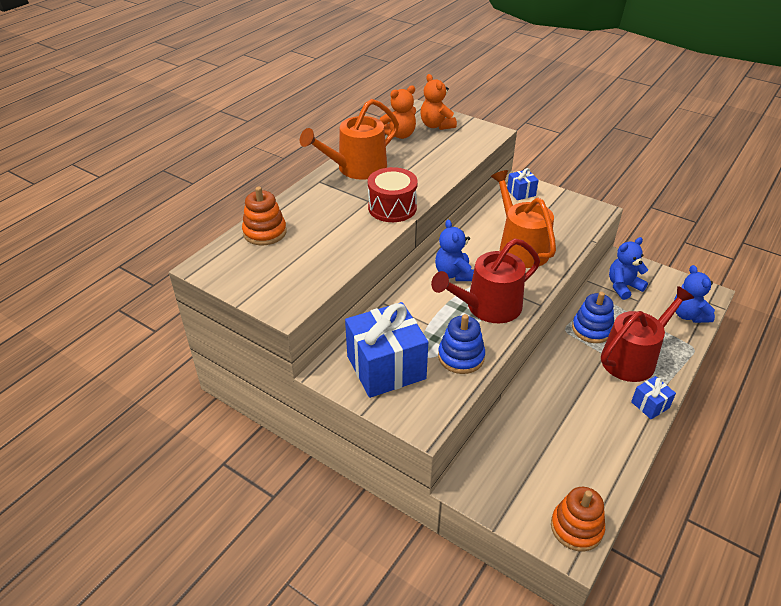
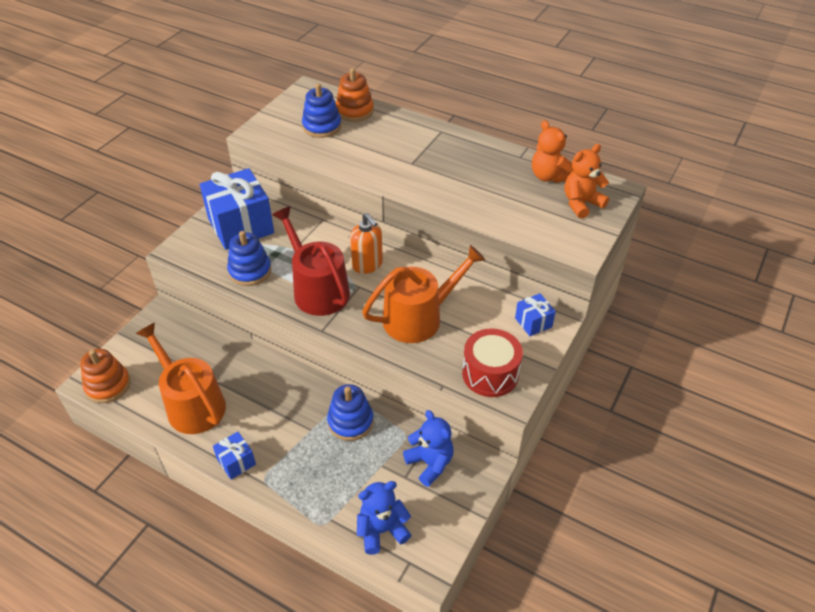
camera: 85 degrees right, 5 degrees up
(288, 256) = (322, 126): none -> blue stacking toy
(357, 168) = (470, 152): orange watering can -> orange watering can (192, 404)
(392, 208) = (401, 179): red drum -> red drum (490, 374)
(454, 274) = (367, 265): blue teddy bear -> orange soap dispenser
(633, 358) = (305, 456): red watering can -> none

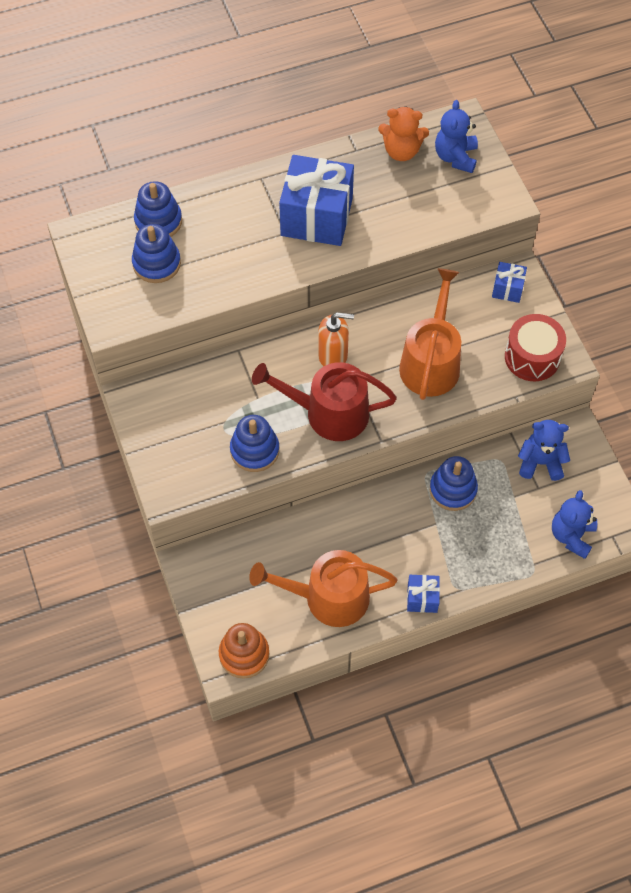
camera: 50 degrees left, 15 degrees up
(241, 226) = (182, 421): blue gift -> blue gift (316, 217)
(354, 111) = (158, 221): orange stacking toy -> blue stacking toy
(581, 203) = (455, 157): orange teddy bear -> blue teddy bear

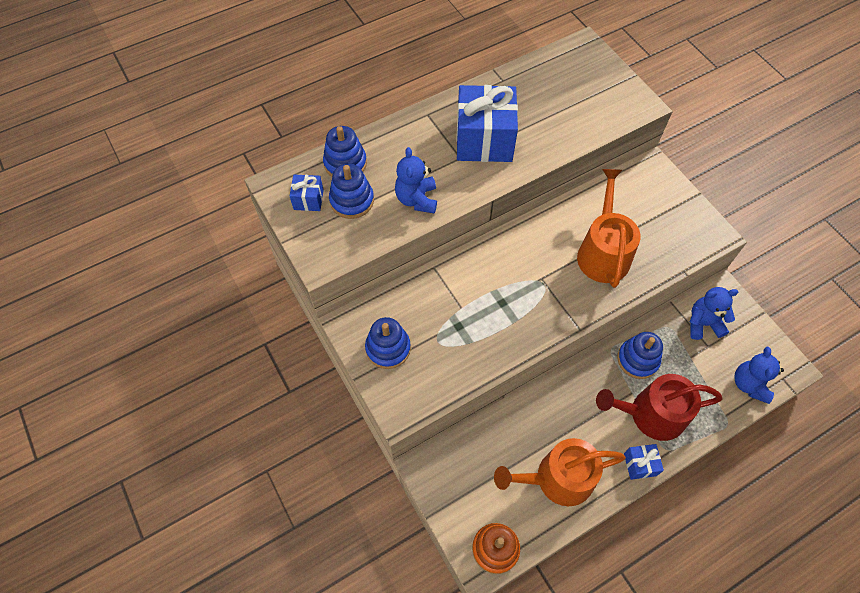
camera: 10 degrees left, 0 degrees up
(254, 450) = (470, 357): blue stacking toy -> blue stacking toy (388, 348)
(329, 413) = (527, 311): red watering can -> red watering can (651, 414)
(333, 356) = (518, 259): orange soap dispenser -> none
(401, 151) = (541, 76): orange teddy bear -> none
(455, 157) = (588, 75): blue teddy bear -> blue teddy bear (417, 199)
(507, 289) = (648, 180): blue gift -> blue gift (308, 199)
(532, 357) = (686, 235): red drum -> none

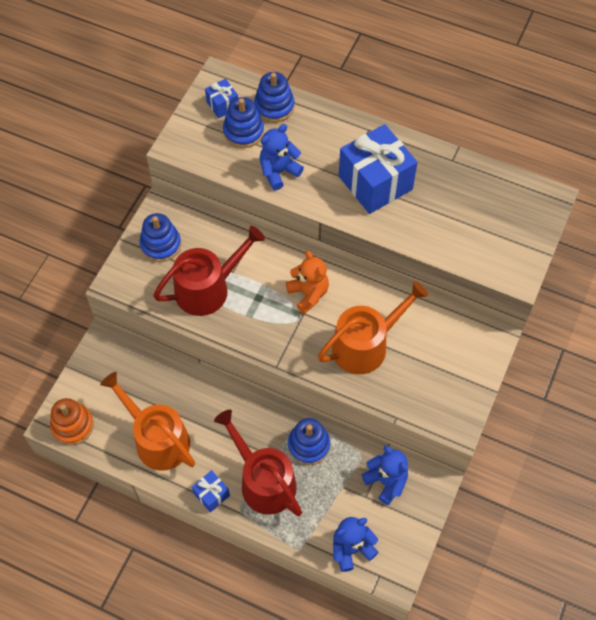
camera: 55 degrees right, 0 degrees up
(464, 336) = (208, 288): none -> red watering can
(525, 263) = (308, 294): none -> orange teddy bear

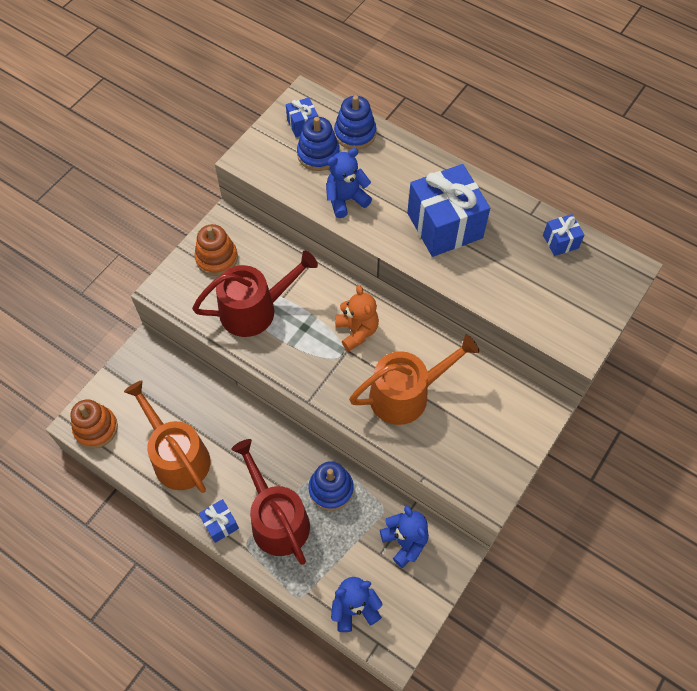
camera: 10 degrees right, 0 degrees up
(161, 245) = (216, 258): blue stacking toy -> orange stacking toy
(483, 182) = (560, 241): none -> blue gift

